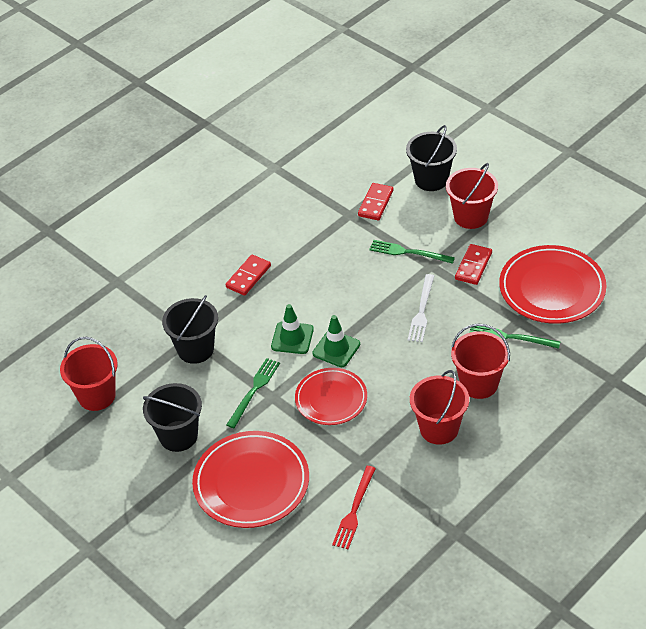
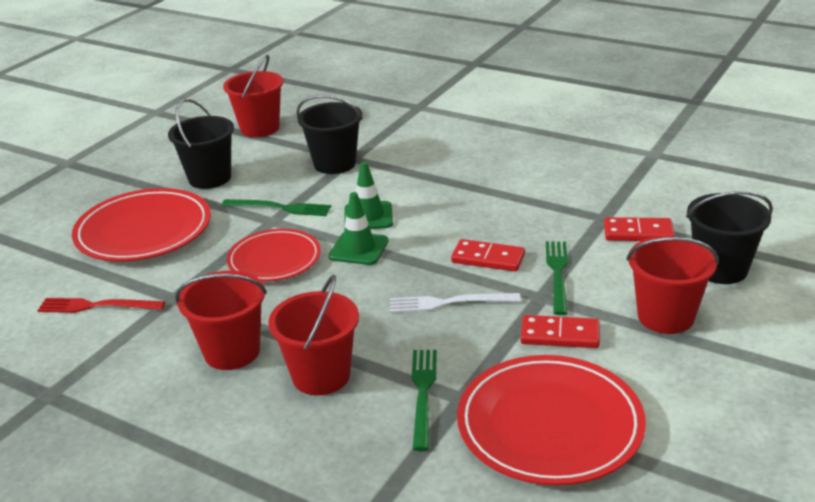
camera: 75 degrees right, 15 degrees down
(248, 277) = (457, 172): red domino -> red domino (488, 258)

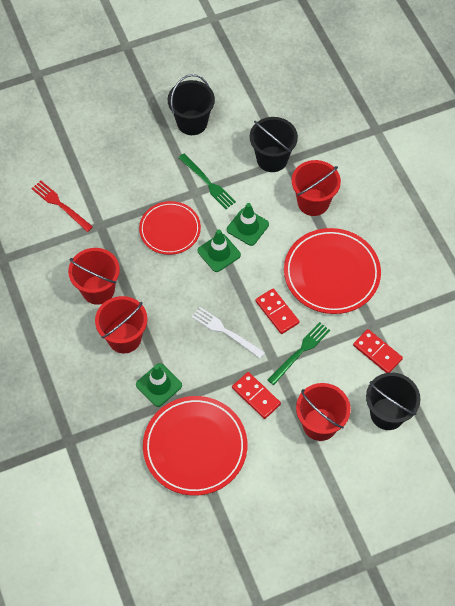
camera: 35 degrees right, 30 degrees up
(144, 231) = (123, 152): red plate -> red plate (331, 273)
(260, 128) = (259, 85): red bucket -> red bucket (313, 202)
(423, 393) = (159, 385): green fork -> green traffic cone

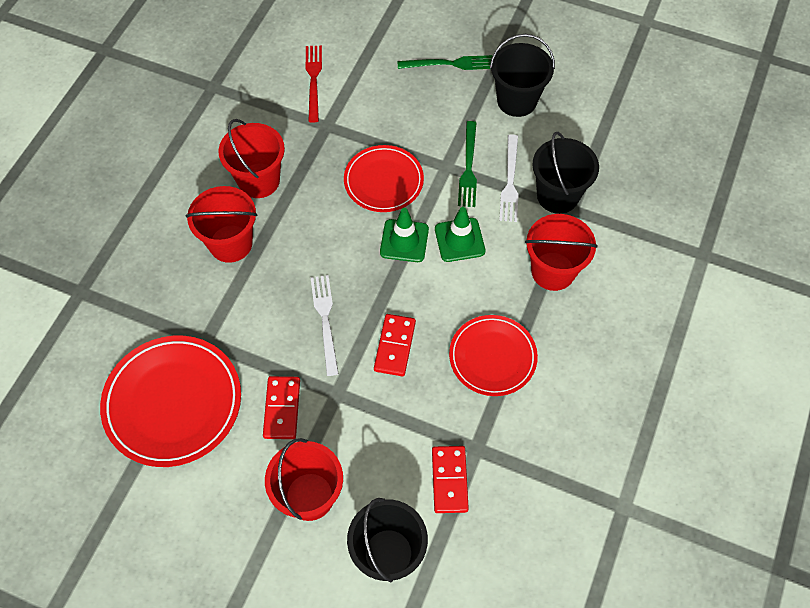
camera: 45 degrees right, 0 degrees up
(159, 385) = (209, 314): green traffic cone -> none
(239, 172) = (510, 181): none -> white fork
(300, 352) = (373, 406): green fork -> green fork (449, 64)
(331, 273) = (492, 357): red plate -> red plate, size x0.65

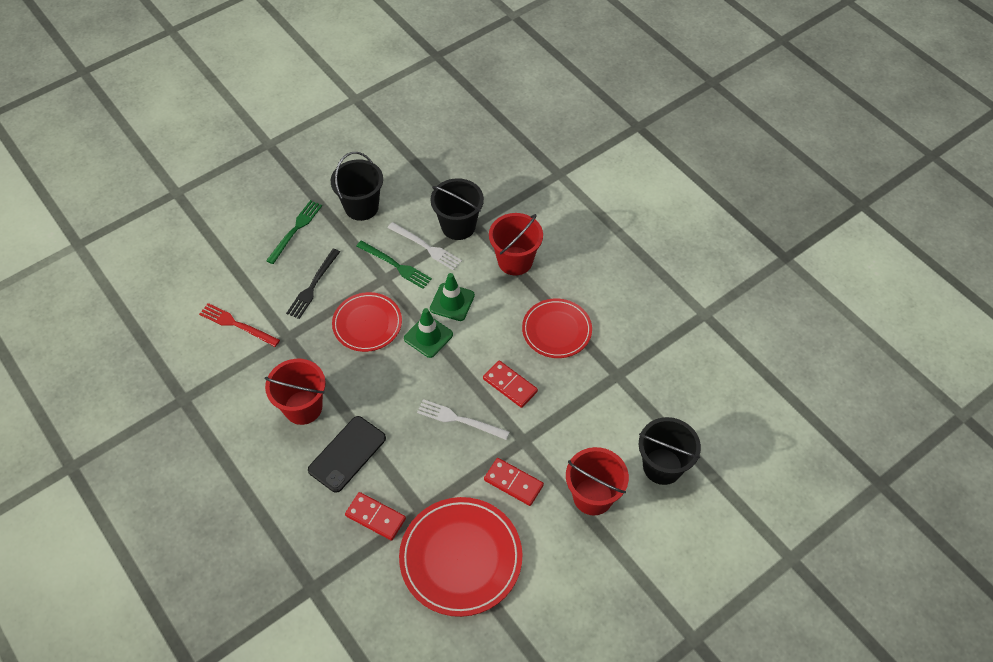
camera: 60 degrees left, 5 degrees down
(230, 243) = (347, 454): red bucket -> black phone
(396, 113) = (313, 286): none -> black fork
(449, 480) = (631, 402): red domino -> red domino (375, 517)

